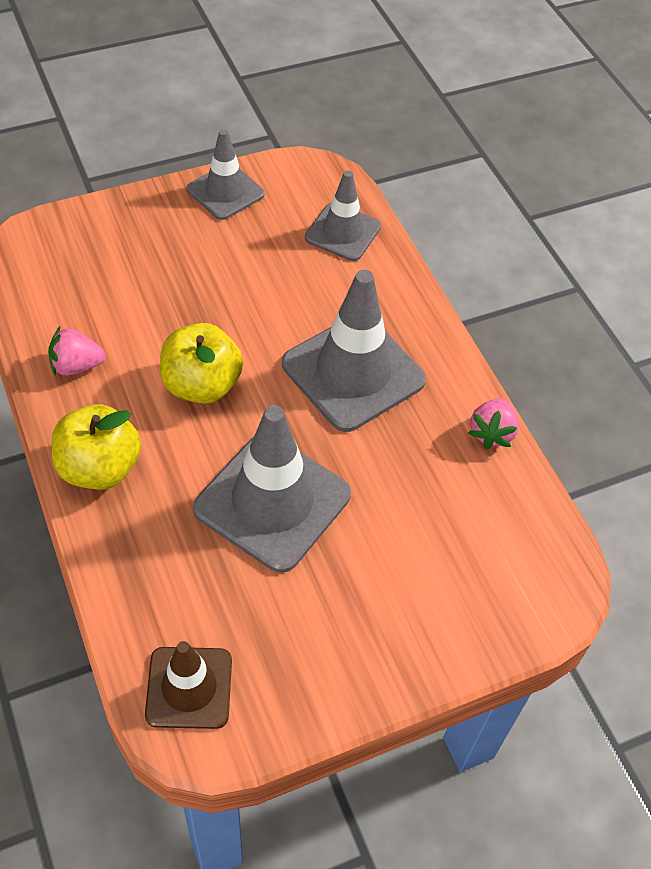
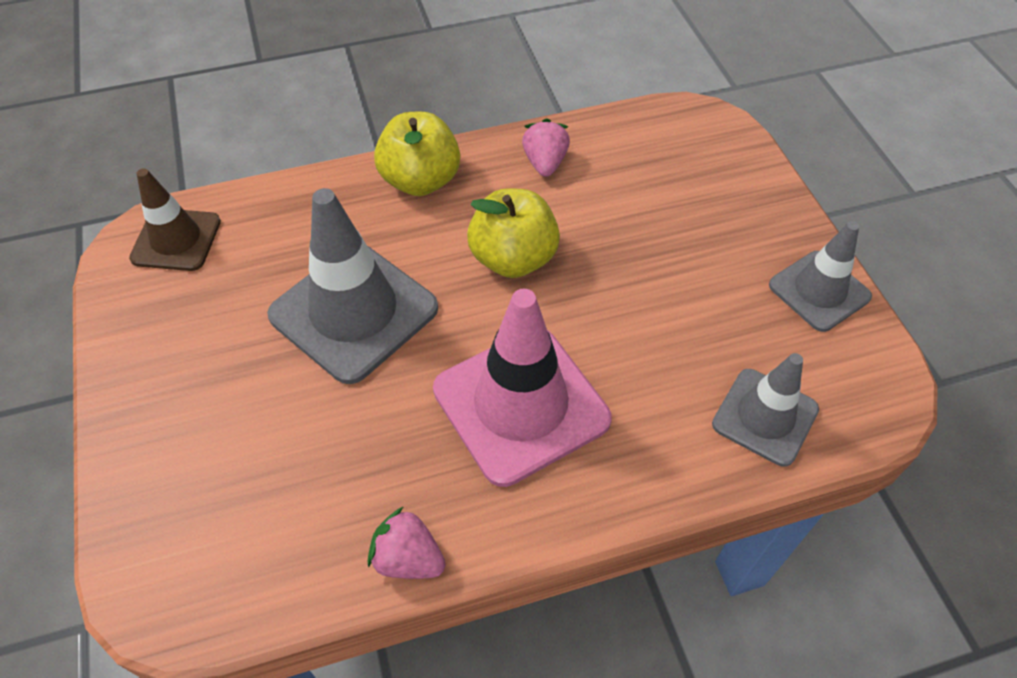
camera: 100 degrees right, 0 degrees up
(353, 372) = (521, 404): grey traffic cone -> pink traffic cone

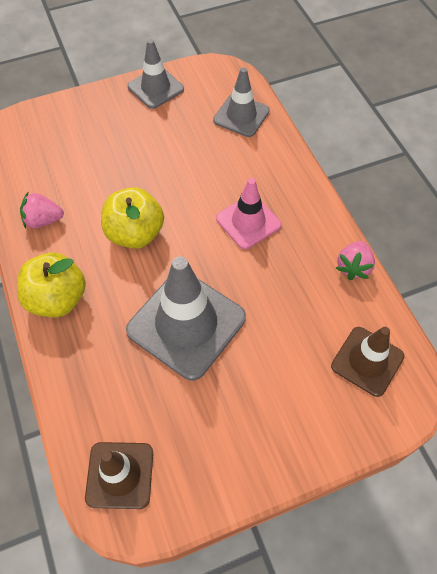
camera: 95 degrees left, 5 degrees up
(231, 546) = (367, 361): none -> brown traffic cone
(521, 404) = (248, 222): pink traffic cone -> pink traffic cone, size x0.60

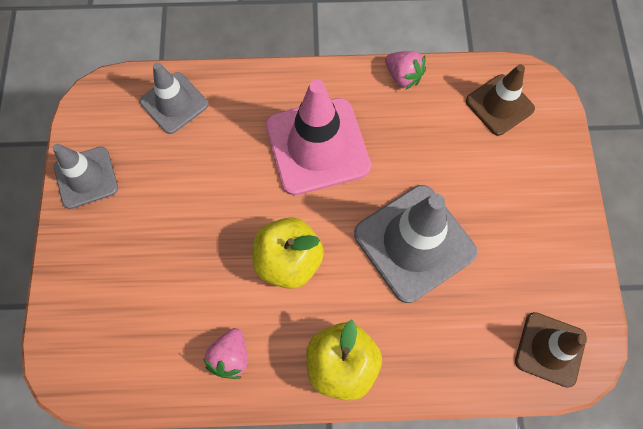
camera: 70 degrees left, 10 degrees up
(248, 222) = (317, 146): pink traffic cone -> pink traffic cone, size x1.66

